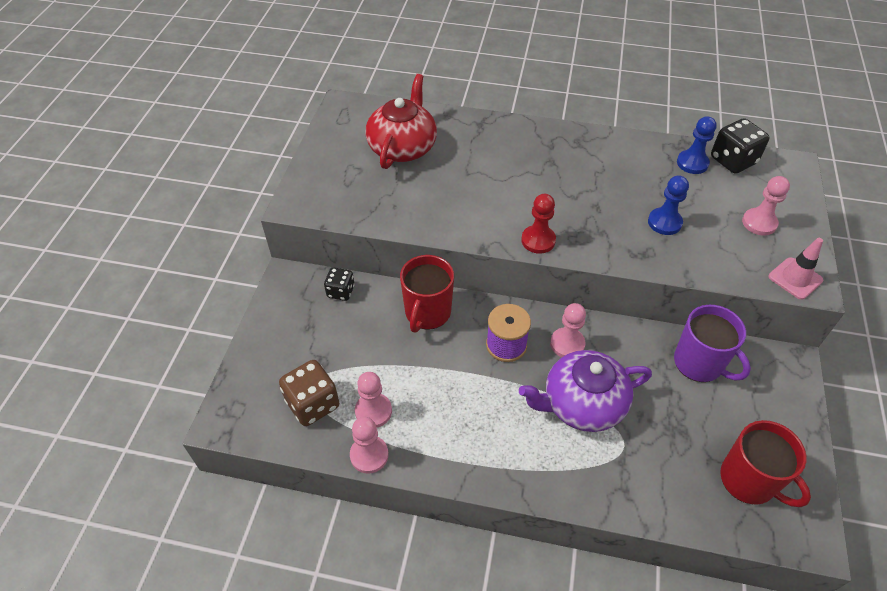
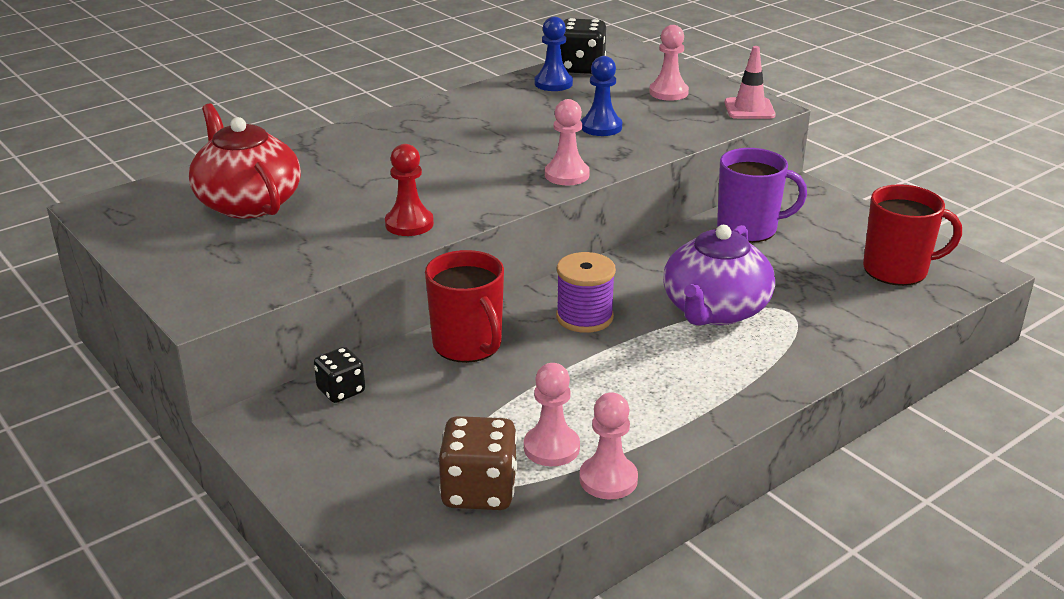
camera: 50 degrees left, 20 degrees down
(538, 240) = (520, 192): red pawn -> red pawn (409, 224)
(567, 344) = (633, 282): pink pawn -> pink pawn (567, 175)

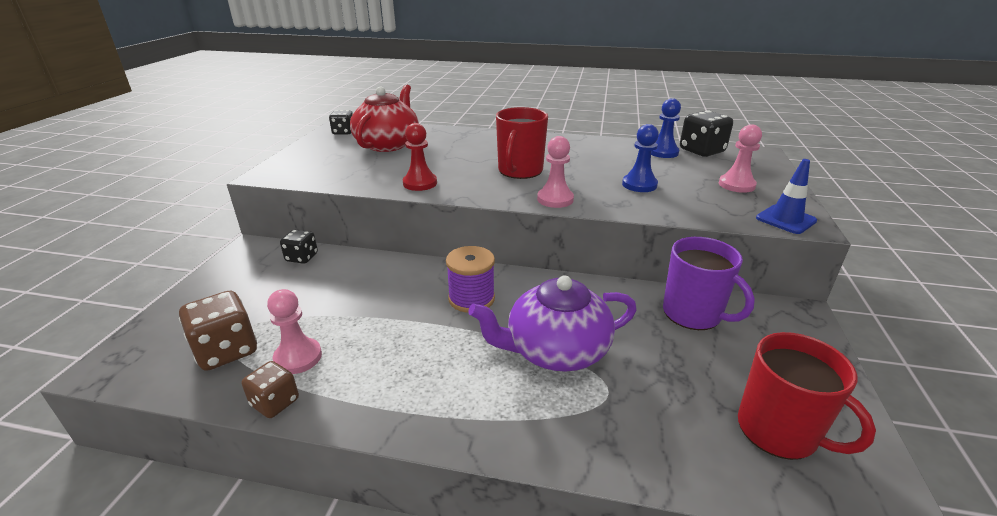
camera: 50 degrees right, 0 degrees up
(137, 216) = (343, 132): none -> black dice
(468, 345) = (389, 273): red mug -> red mug (520, 171)
(608, 479) = (275, 402): pink pawn -> brown dice
(749, 109) = (785, 219): pink traffic cone -> blue traffic cone

